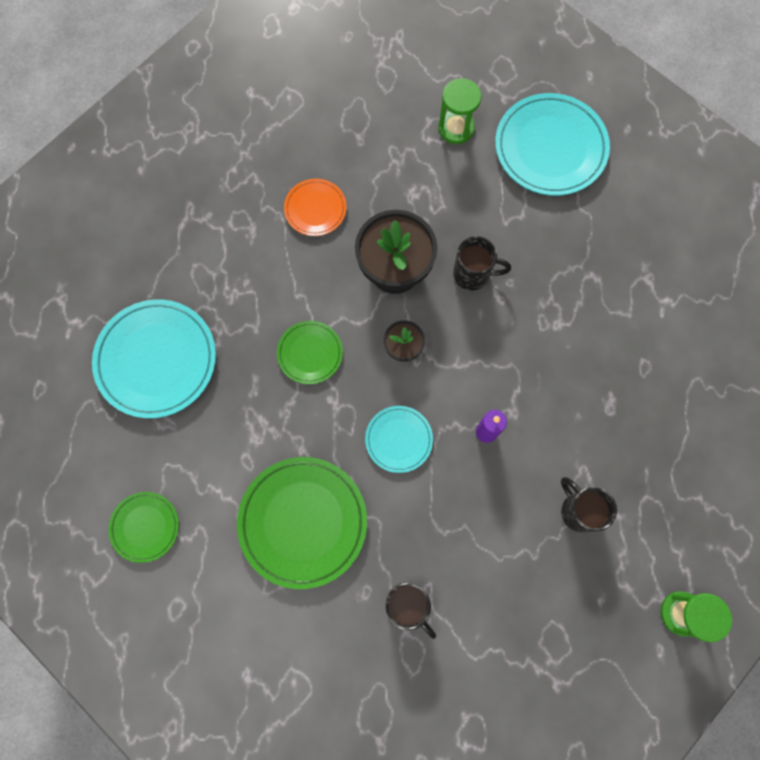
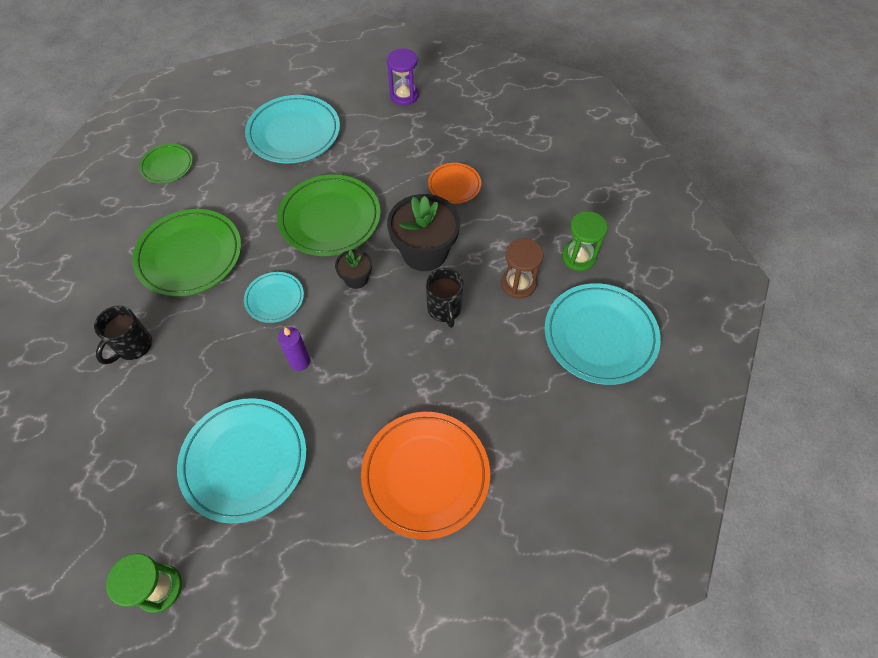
camera: 70 degrees right, 15 degrees down
(150, 215) = (404, 95): none -> purple hourglass
(310, 353) = (330, 218): green plate -> green plate, size x1.86
(467, 195) = (518, 284): none -> brown hourglass
(579, 510) = (244, 460): black mug -> turquoise plate
(641, 349) = (425, 475): none -> orange plate

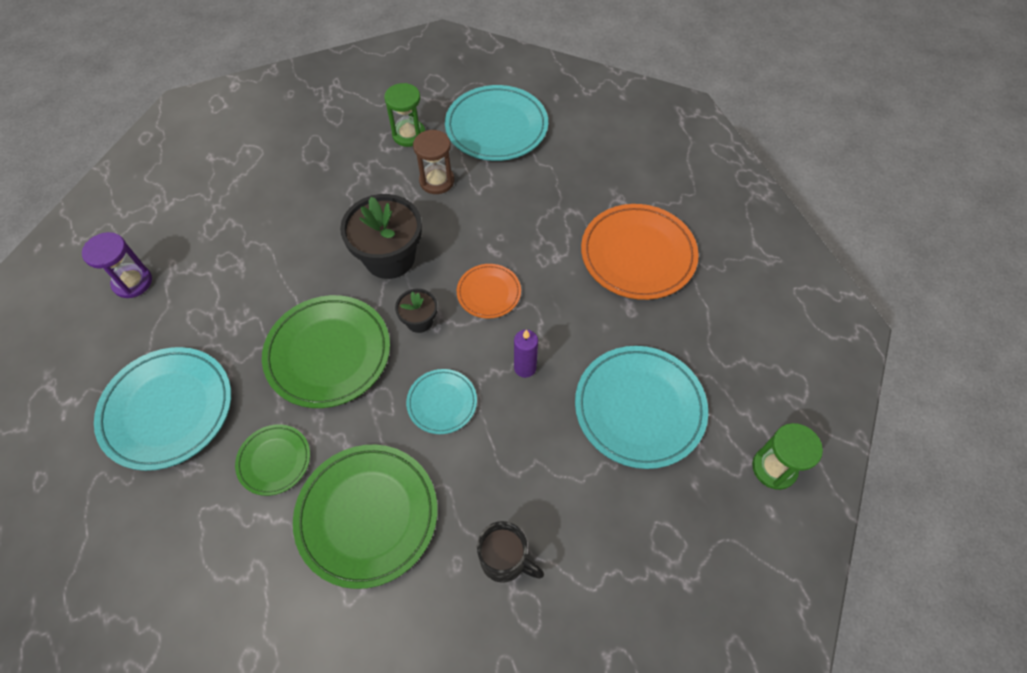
camera: 90 degrees left, 0 degrees up
(167, 166) = (191, 583): green plate -> green plate (274, 461)
(444, 309) = (464, 240): black mug -> none
(454, 185) = (298, 231): orange plate -> orange plate (489, 293)

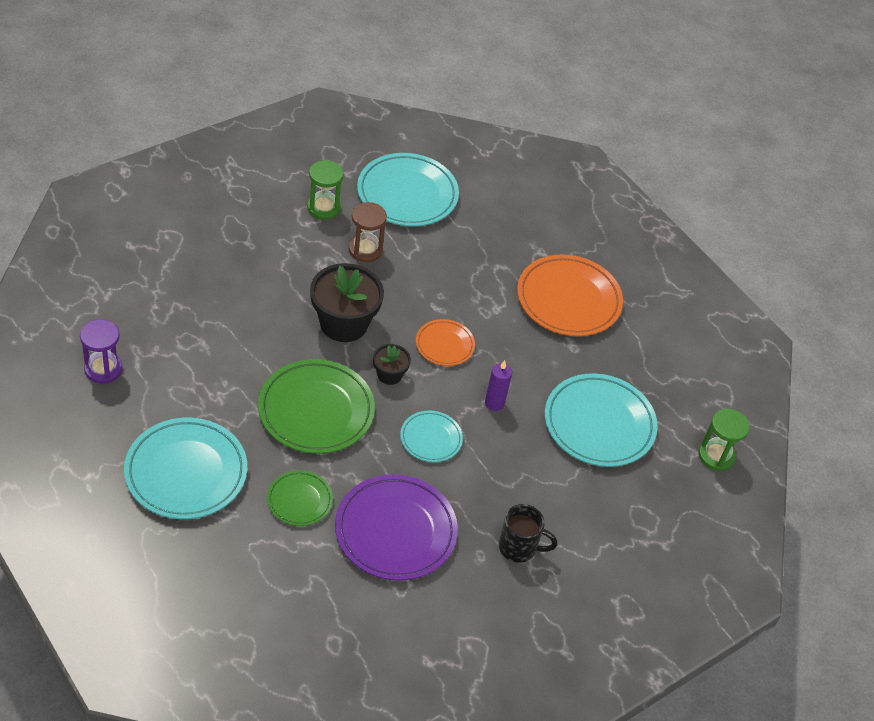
camera: 20 degrees left, 10 degrees down
(367, 515) = (395, 531): green plate -> purple plate

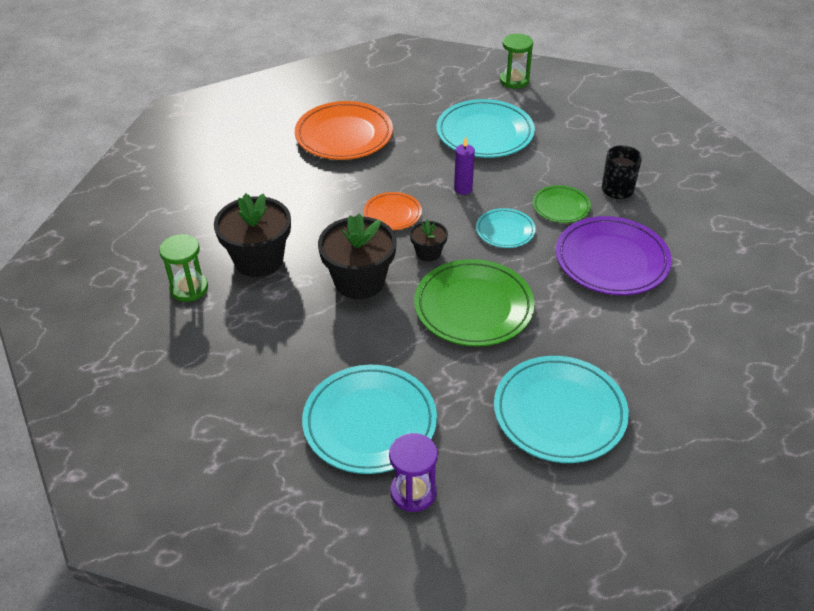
camera: 75 degrees left, 5 degrees down
(299, 500) = (585, 324): green plate -> green plate (561, 207)
(365, 250) = (258, 260): brown hourglass -> black flower pot
(407, 194) = (185, 225): turquoise plate -> turquoise plate (370, 422)

